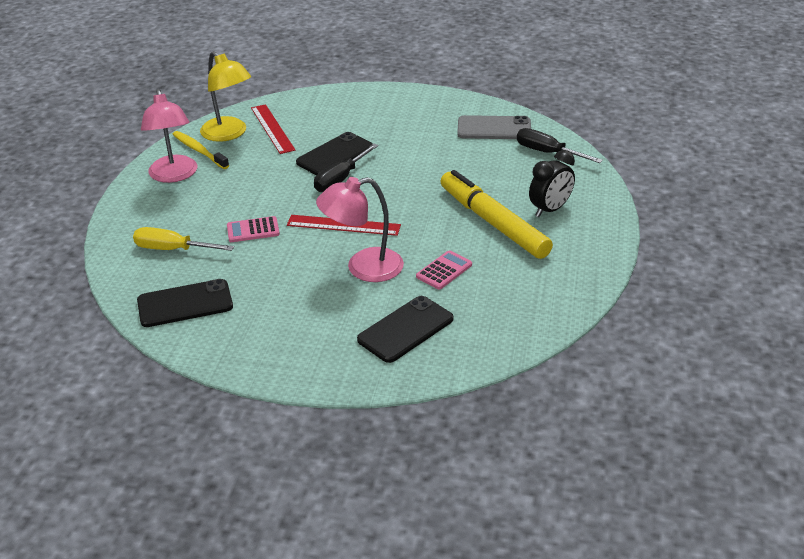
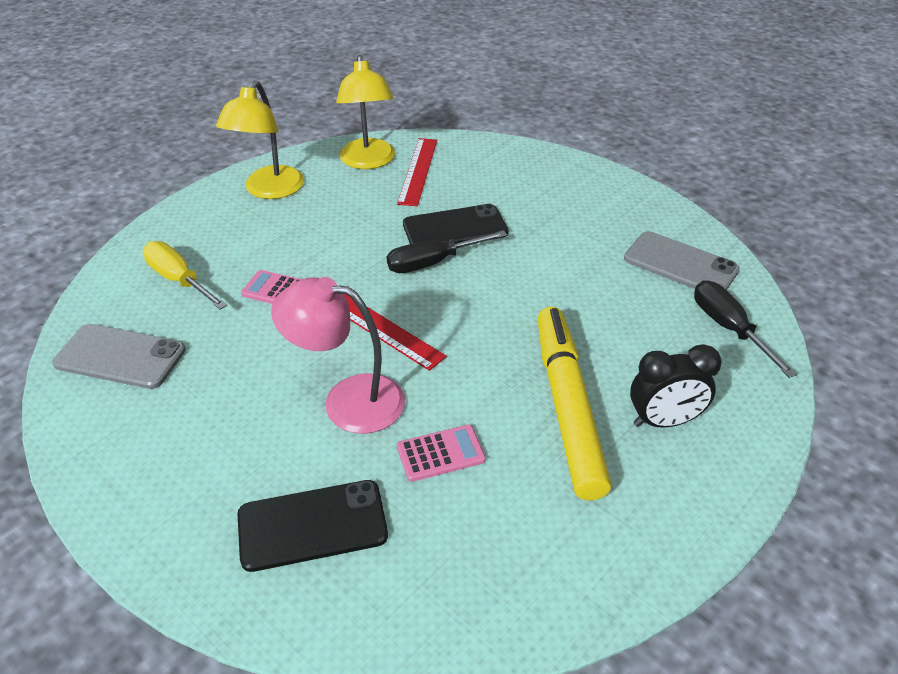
camera: 30 degrees right, 5 degrees up
(174, 175) = (269, 190): pink lamp -> yellow lamp
(185, 304) = (120, 357): black phone -> grey phone
(199, 151) = (321, 170): yellow toothbrush -> none

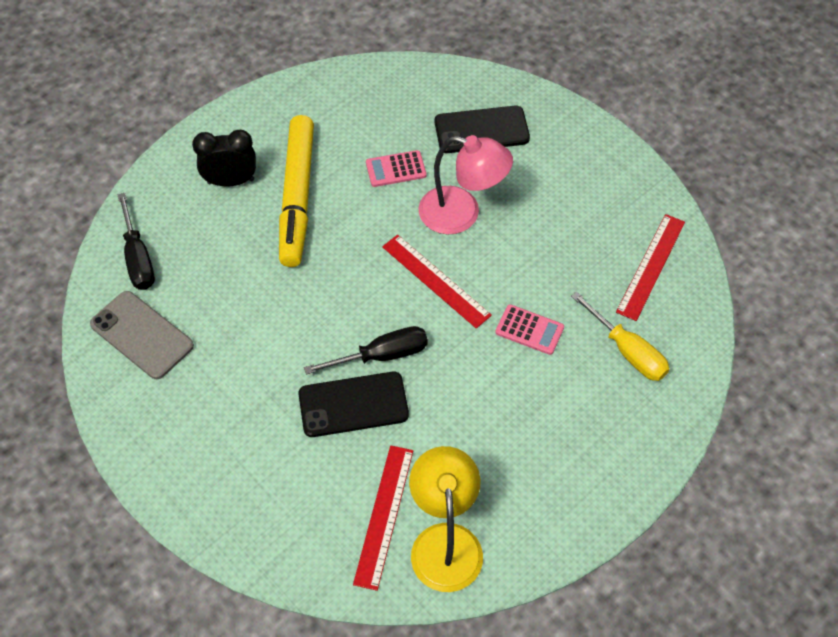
camera: 175 degrees left, 15 degrees up
(120, 357) = (651, 266): grey phone -> red ruler
(269, 190) = (562, 489): yellow lamp -> none

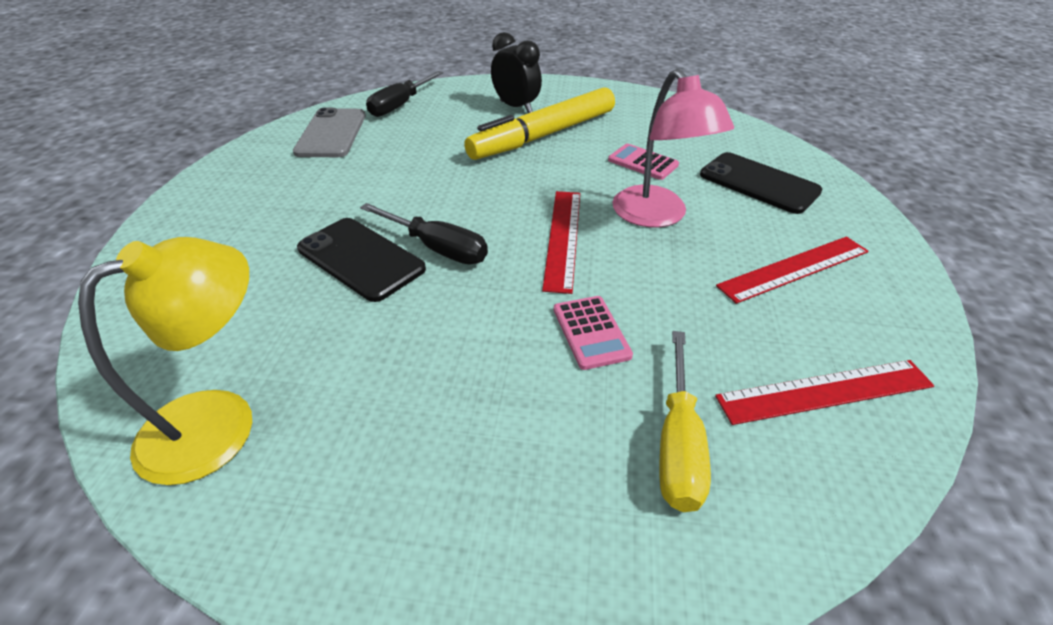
camera: 50 degrees right, 15 degrees down
(383, 515) = (229, 348): red ruler -> red ruler (794, 268)

